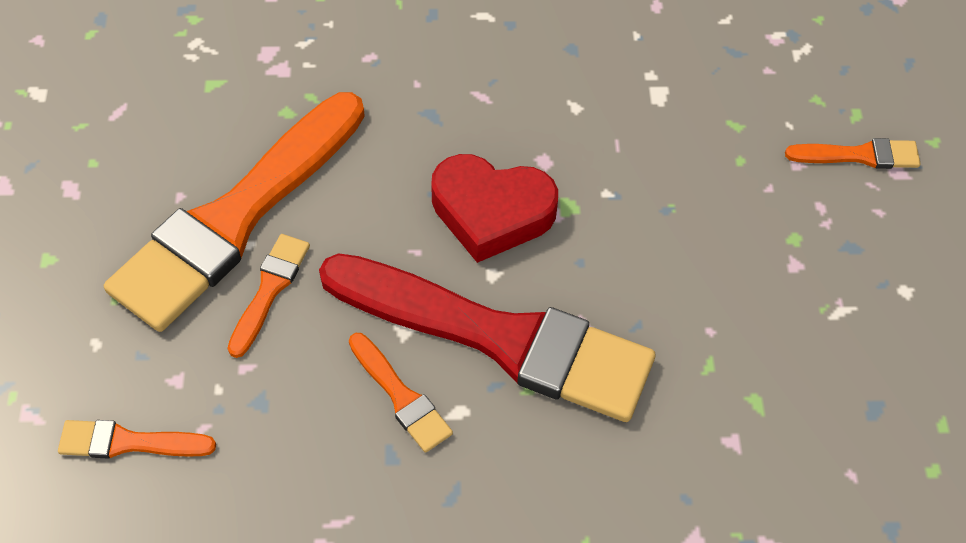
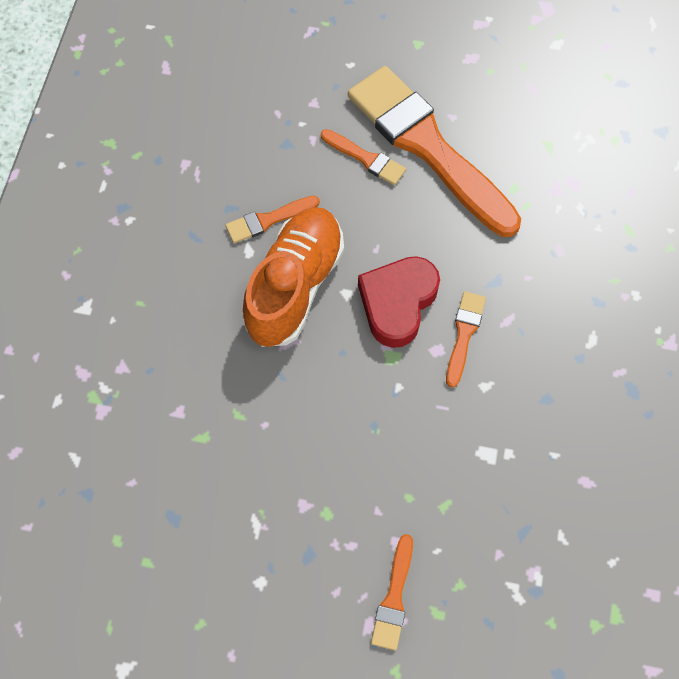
camera: 105 degrees right, 10 degrees up
(129, 442) = (278, 76): orange brush -> orange brush (464, 334)
(499, 338) = (295, 286): red brush -> orange shoe

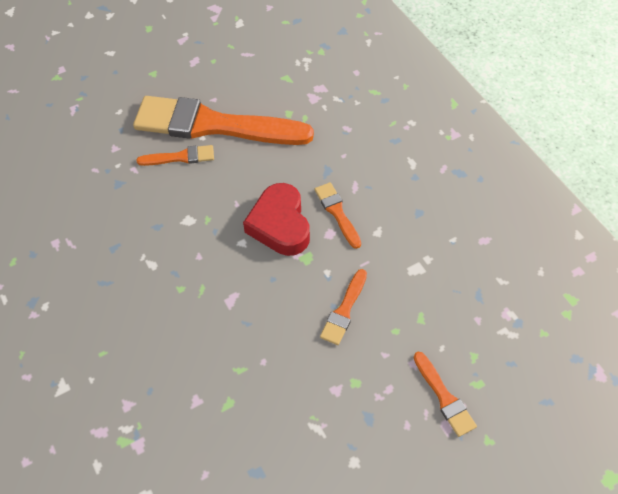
camera: 40 degrees left, 10 degrees down
(268, 220) = (148, 236): orange brush -> orange brush (344, 310)
(295, 286) = (204, 262): orange shoe -> none

